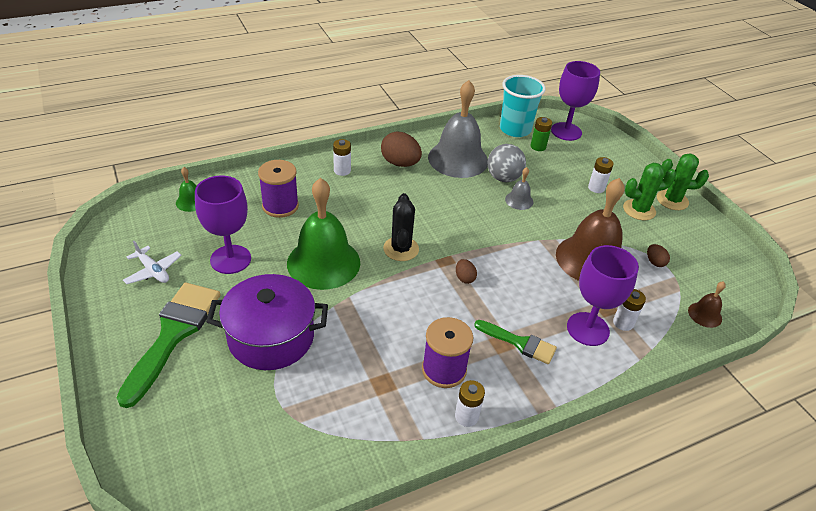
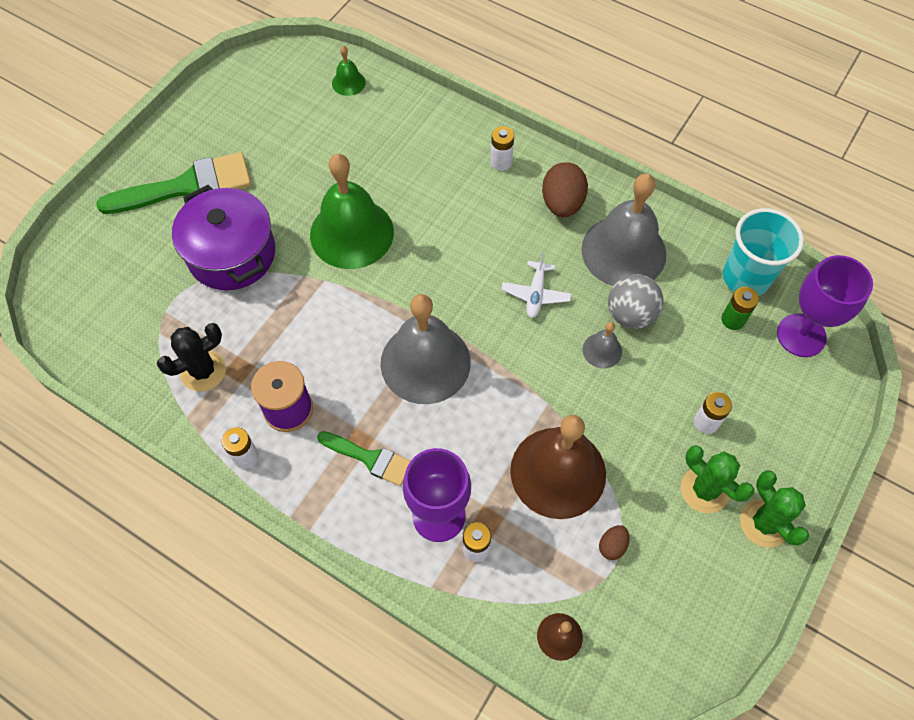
camera: 60 degrees right, 20 degrees up
(153, 271) = (244, 122): white plane -> white plane (535, 294)
(230, 259) = (299, 163): purple goblet -> none
(280, 206) = (401, 149): purple spool -> none
(401, 249) = (423, 283): black cactus -> black cactus (203, 371)
(464, 278) = (425, 362): brown egg -> grey bell
(520, 343) = (370, 458): green brush -> green brush turned 60 degrees counterclockwise

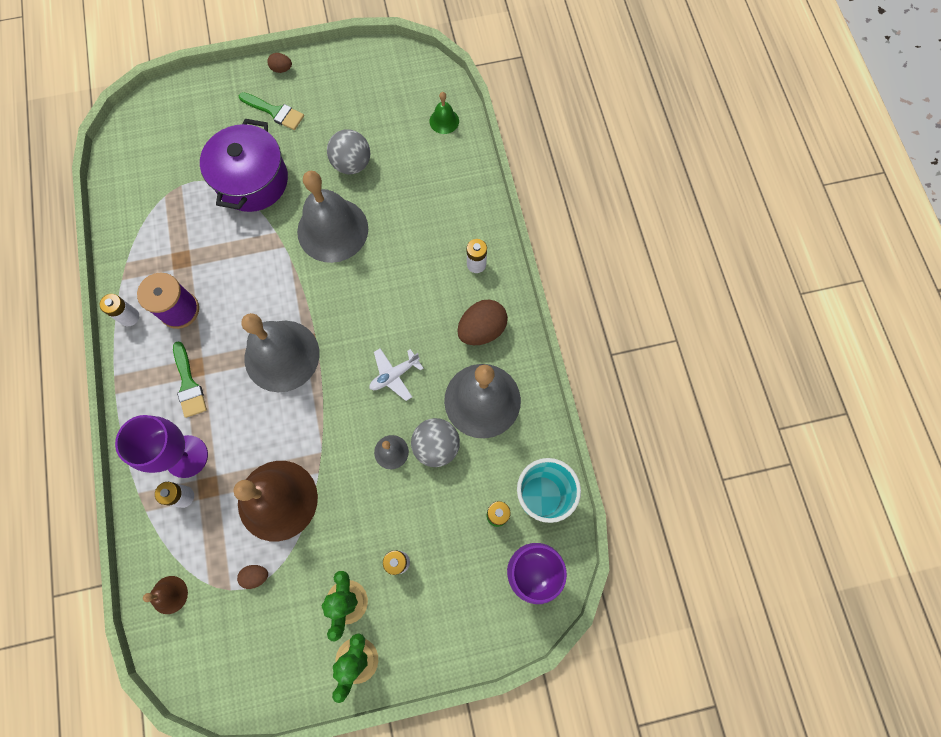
camera: 45 degrees right, 10 degrees up
(153, 149) = (282, 69): none -> brown egg
(187, 186) = (275, 112): green brush -> green brush, size x0.57
(203, 371) = (162, 242): black cactus -> none
(308, 172) = (352, 164): none -> grey ball
(352, 233) = (332, 230): green bell -> grey bell

